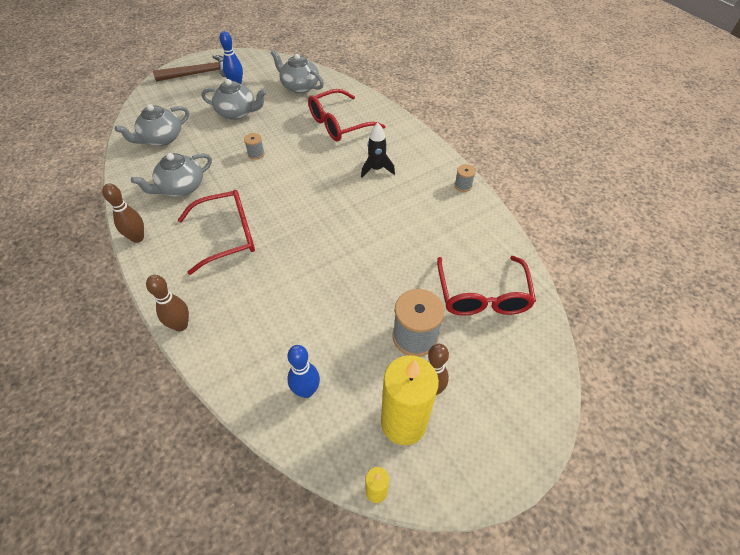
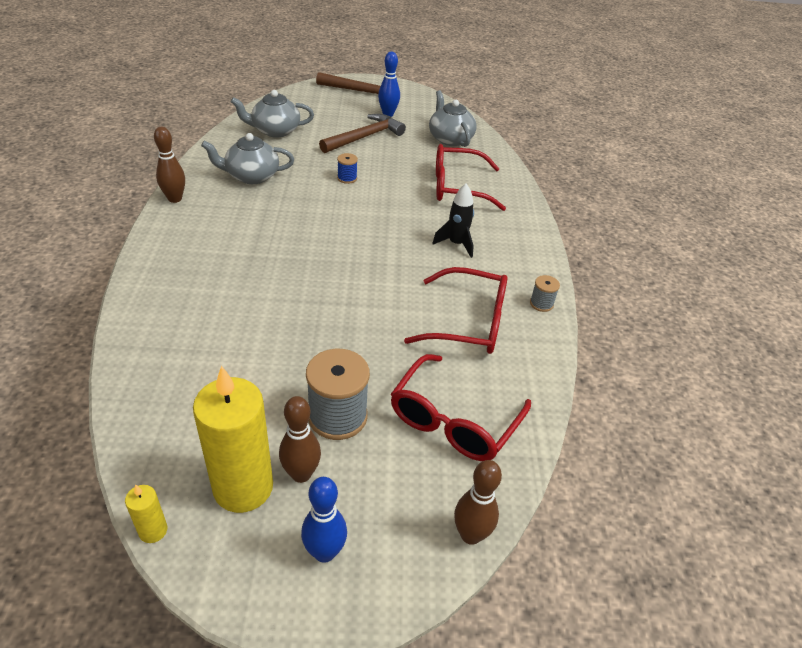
camera: 30 degrees right, 10 degrees down
(180, 325) = (137, 284): brown bowling pin -> brown bowling pin (470, 535)
(227, 236) = (250, 233): red glasses -> red glasses (468, 322)
(237, 113) = (365, 137): grey teapot -> brown hammer
(256, 154) = (347, 178): grey spool -> blue spool
(306, 391) = (184, 400): blue bowling pin -> blue bowling pin (324, 552)

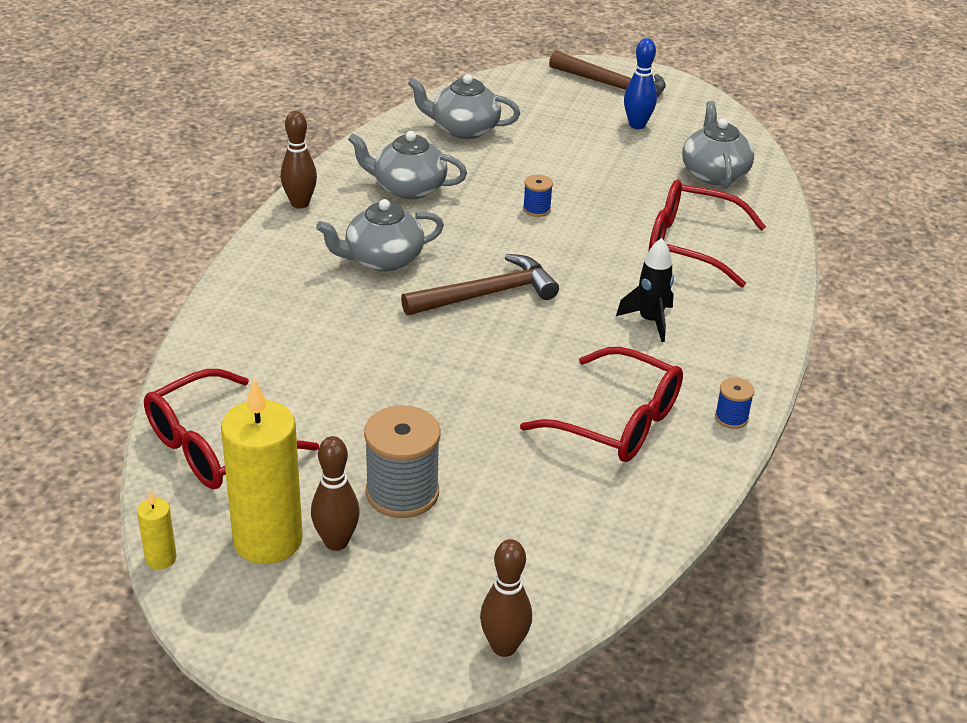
camera: 20 degrees right, 5 degrees down
(252, 231) = (382, 259): none -> grey teapot
(324, 552) = (332, 622): blue bowling pin -> none
(365, 137) = (587, 155): brown hammer -> brown hammer (487, 294)
(454, 420) = (542, 527): red glasses -> red glasses (217, 446)
(541, 304) = (731, 418): grey spool -> blue spool

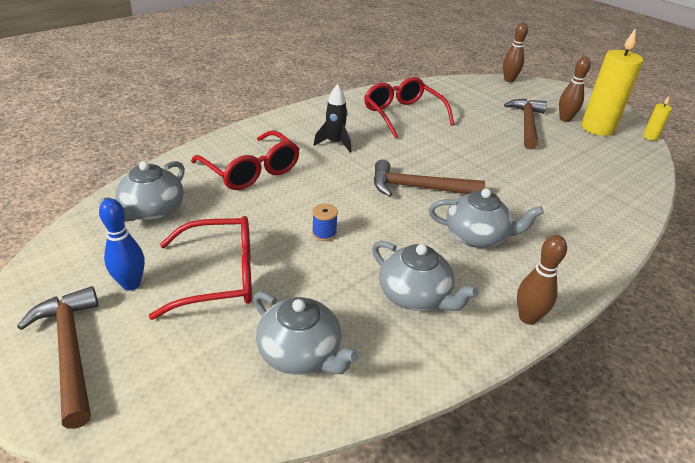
camera: 150 degrees left, 0 degrees up
(217, 446) = (621, 167): red glasses -> red glasses (218, 276)
(402, 493) = (527, 124): grey spool -> brown hammer
(731, 418) = (347, 100): blue spool -> none

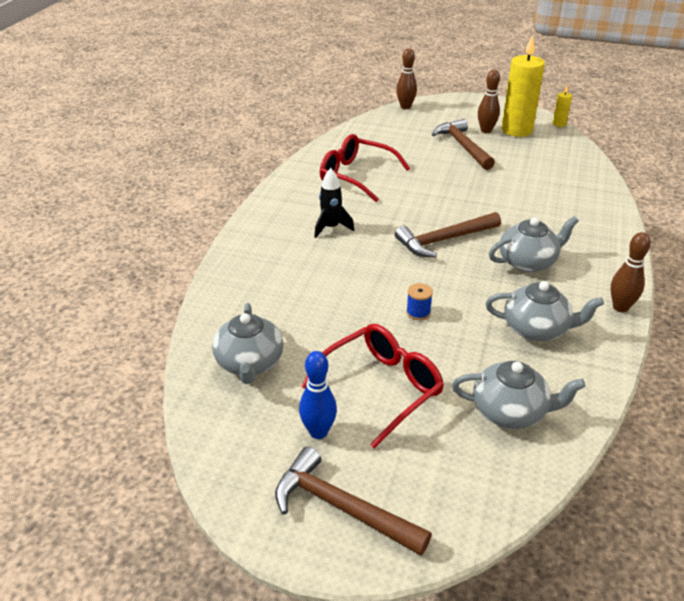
camera: 30 degrees left, 0 degrees up
(251, 170) = (289, 285): red glasses -> none

